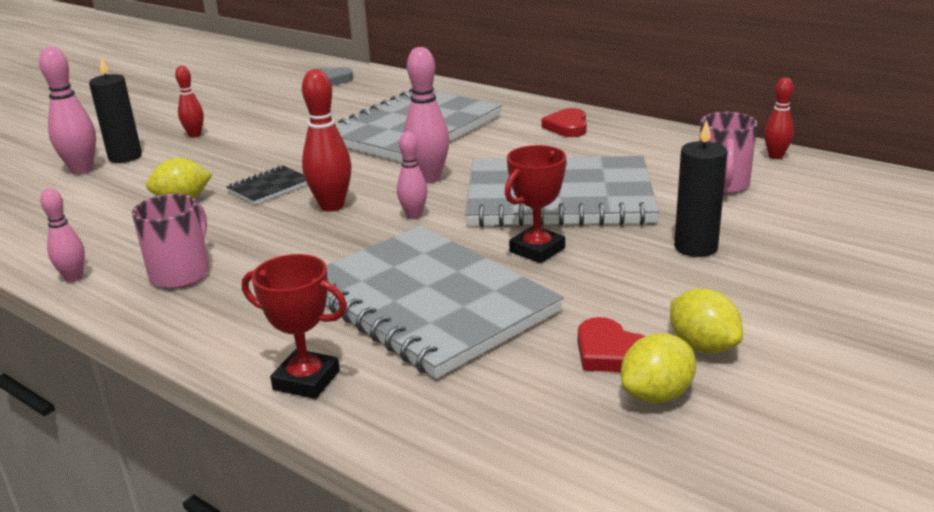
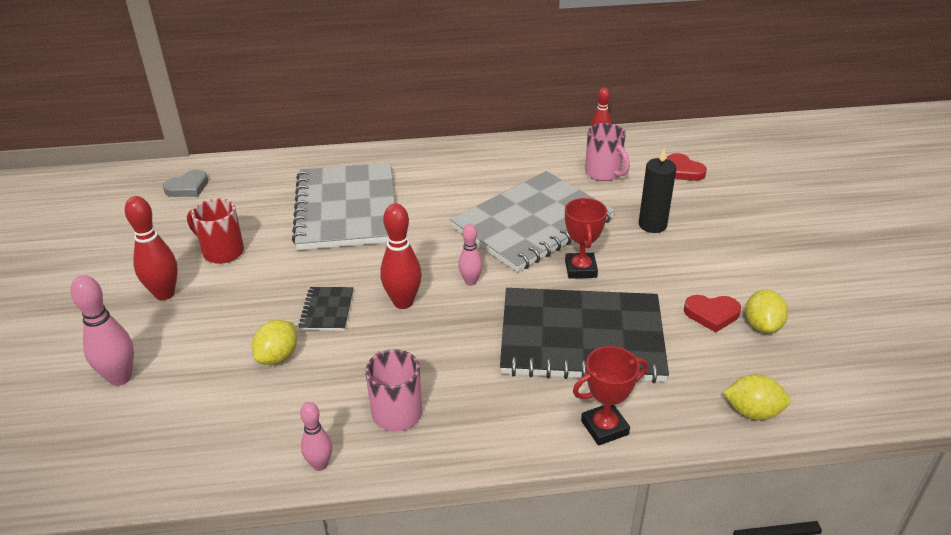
camera: 45 degrees left, 10 degrees up
(125, 157) = (138, 345): black candle -> none
(195, 135) = (164, 294): red bowling pin -> red bowling pin, size x1.63
(275, 125) = (222, 252): none -> red mug
(428, 302) = (581, 338): grey notebook -> black notebook
(429, 178) = (430, 247): pink bowling pin -> none
(567, 127) = (450, 163): red heart -> red heart (683, 171)
(702, 346) = (741, 286): yellow lemon -> yellow lemon (752, 412)

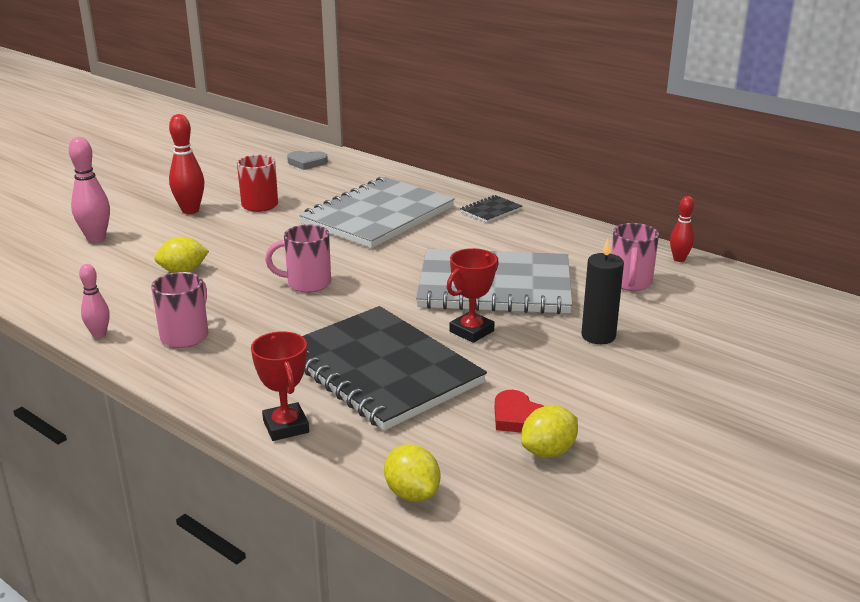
camera: 45 degrees right, 10 degrees down
(327, 310) = (255, 263): black notebook -> black notebook (491, 211)
(403, 302) = (307, 283): red bowling pin -> pink mug
(470, 282) = (374, 296): pink bowling pin -> none
(604, 427) = (286, 426): red trophy -> red trophy turned 45 degrees clockwise
(683, 171) = (716, 315): red heart -> none

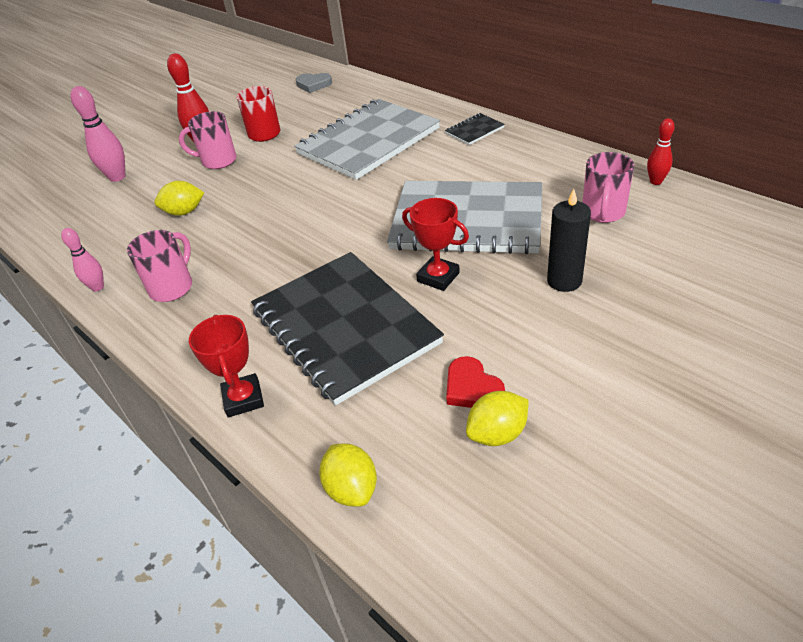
camera: 10 degrees right, 15 degrees up
(307, 283) = (291, 223): pink mug -> pink mug (218, 161)
(471, 331) = (438, 277): red trophy -> red trophy turned 75 degrees clockwise

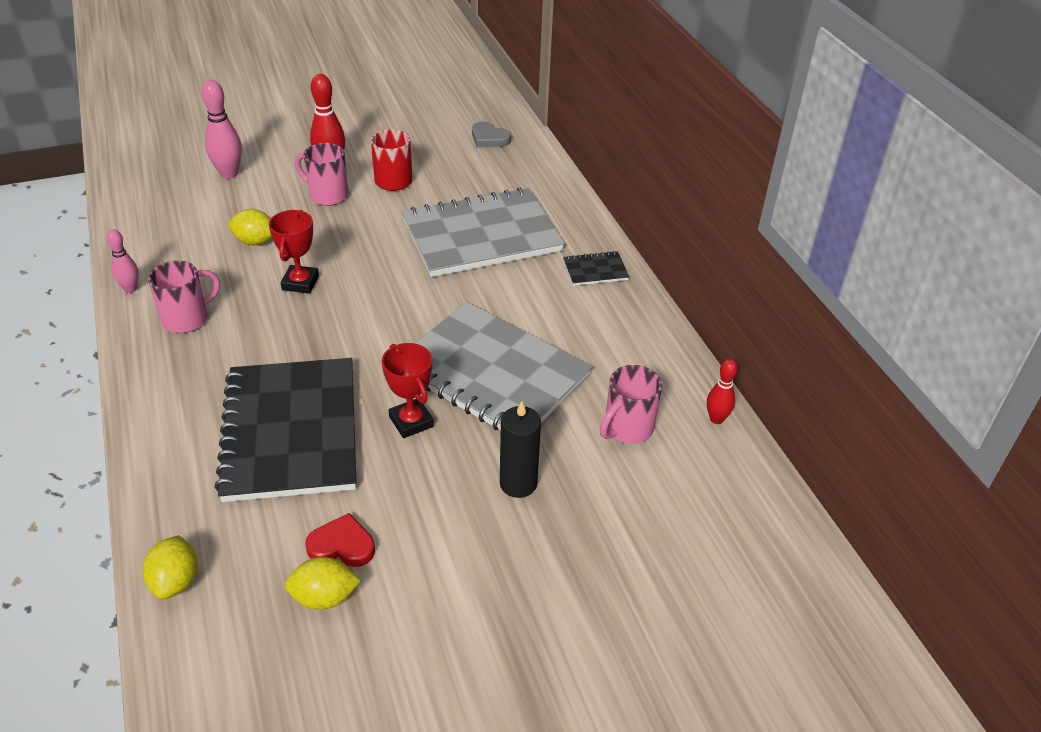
camera: 20 degrees right, 0 degrees up
(243, 399) = (160, 457): red trophy -> red trophy (300, 283)
(472, 388) = (342, 545): red heart -> red heart turned 105 degrees clockwise

